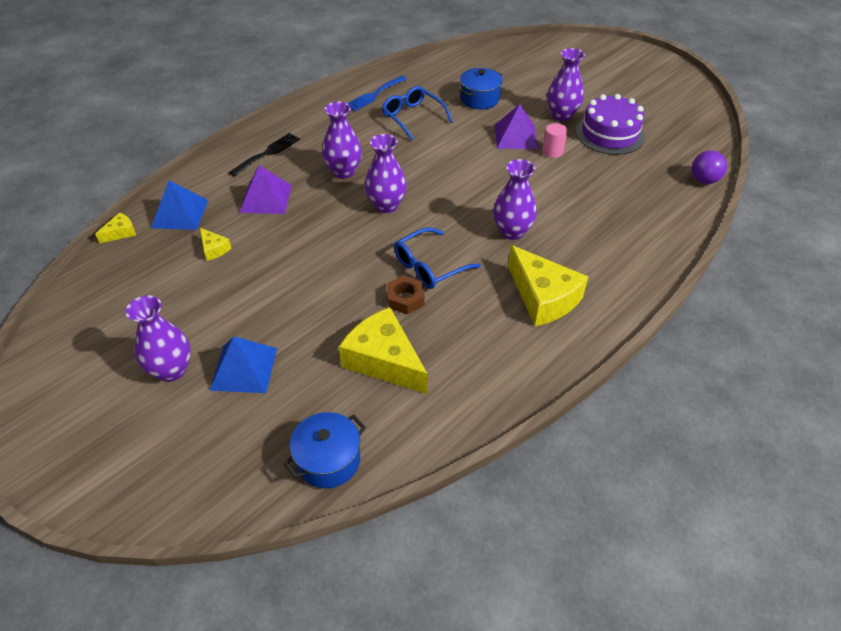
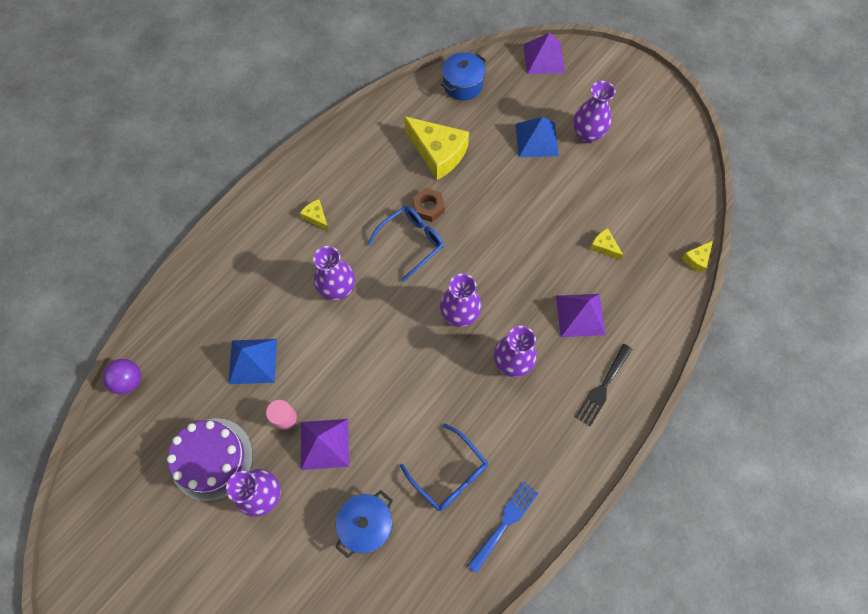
camera: 175 degrees right, 20 degrees up
(180, 213) = (654, 287): blue pyramid -> blue pyramid (253, 361)
(181, 500) = (543, 58): none -> purple pyramid
(543, 297) = (316, 217): yellow cheese -> yellow cheese, size x0.46

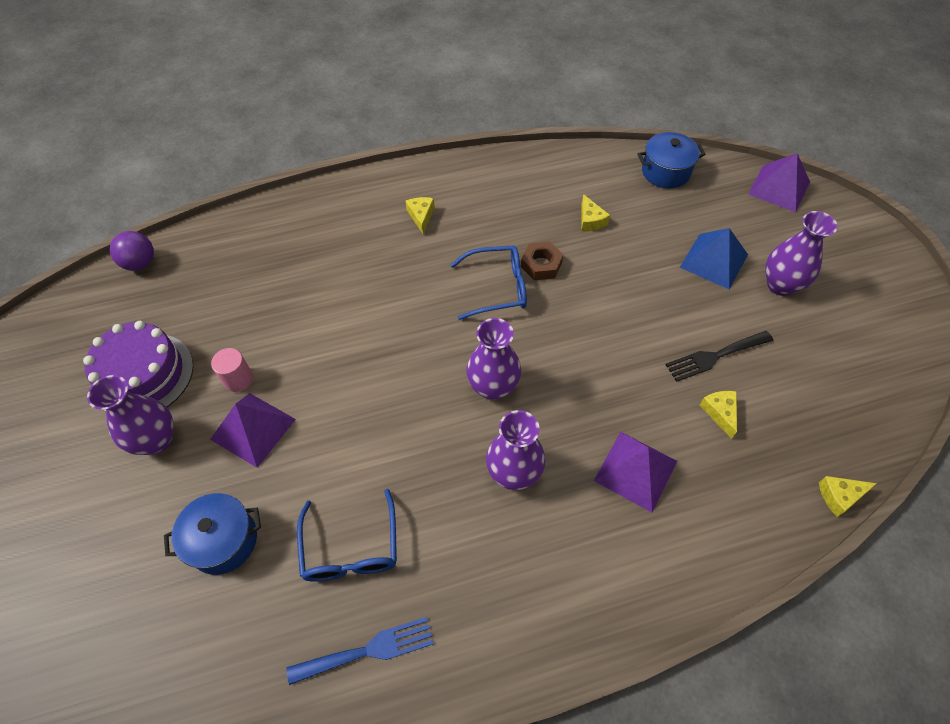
camera: 35 degrees right, 10 degrees down
(253, 361) = (255, 309): blue pyramid -> none
(338, 289) = (388, 291): purple vase -> none
(438, 153) = (590, 220): yellow cheese -> yellow cheese, size x0.46
(602, 387) = (605, 572): black fork -> black fork (714, 356)

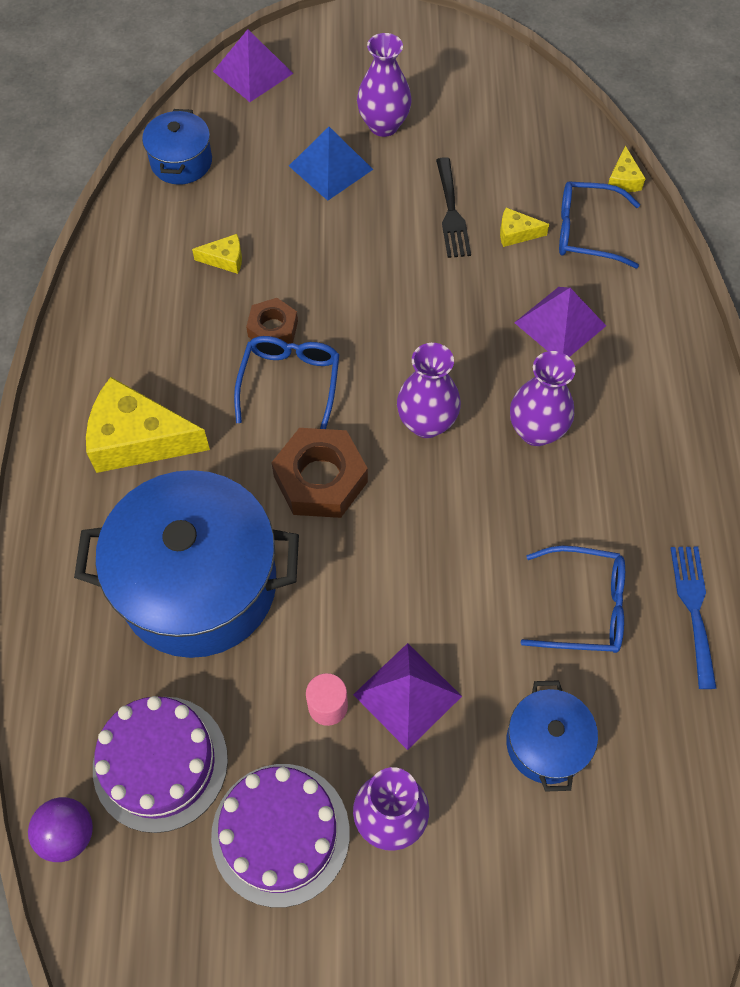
camera: 75 degrees left, 5 degrees up
(189, 295) = (160, 763): none -> purple cake
(318, 280) = (198, 584): none -> blue pot
(420, 328) = (320, 479): none -> brown nut
(421, 216) = (138, 439): yellow cheese -> yellow cheese, size x2.19
(754, 474) = (587, 232): none -> blue glasses

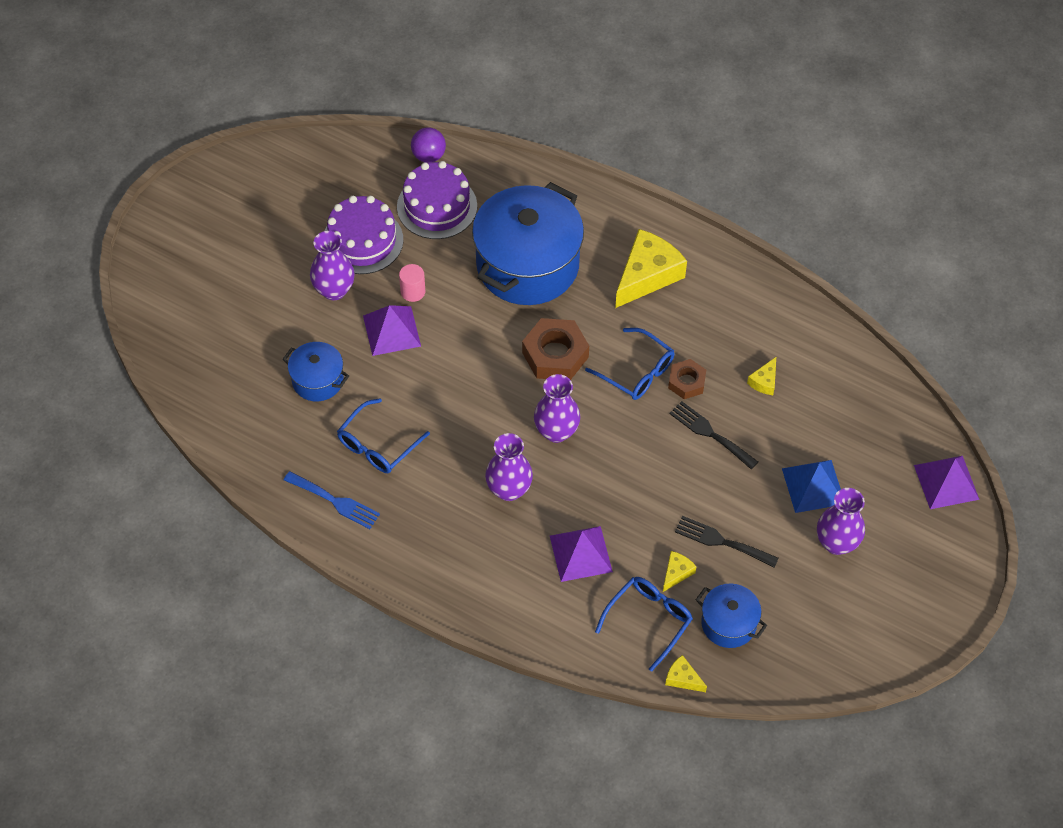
camera: 120 degrees right, 5 degrees down
(181, 162) = (874, 394): blue pot -> blue pot (728, 623)
(327, 278) = (710, 433): none -> black fork

